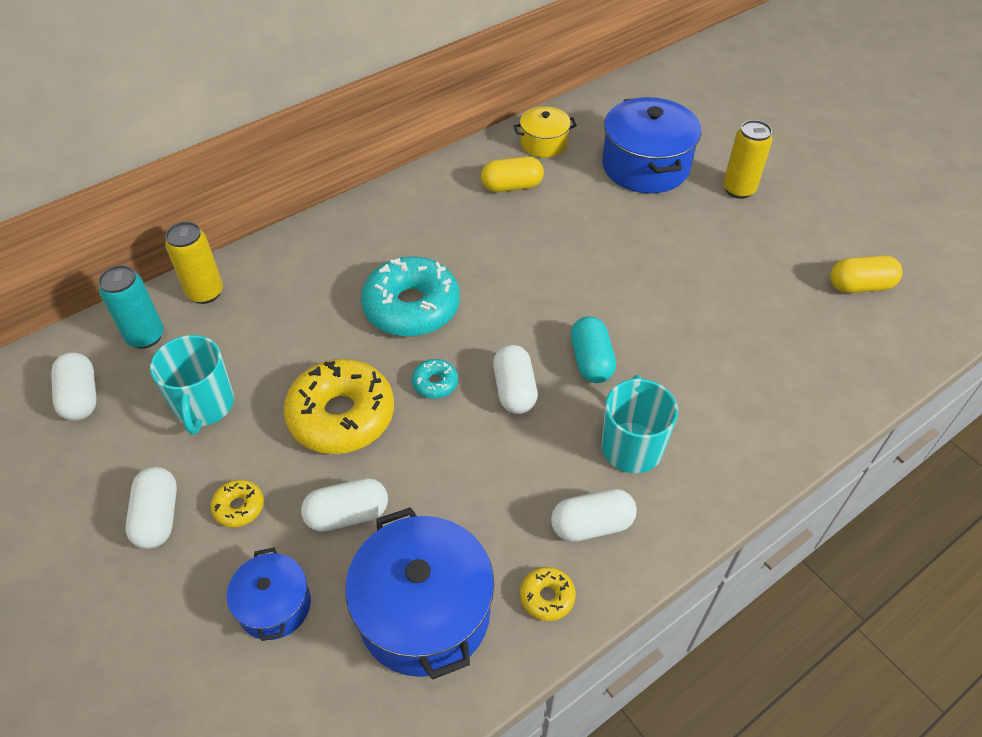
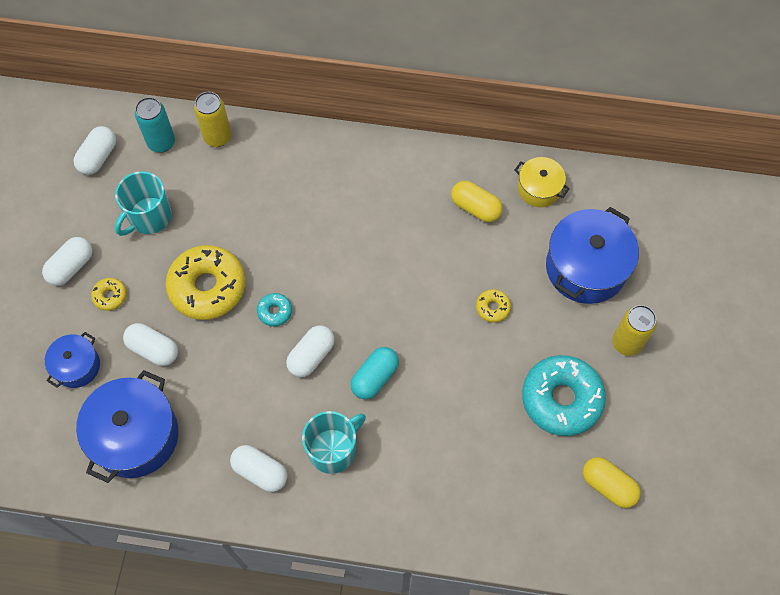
camera: 45 degrees right, 15 degrees up
(411, 307) = (316, 248): turquoise donut -> turquoise donut (561, 399)
(547, 597) = (196, 485): yellow donut -> yellow donut (492, 308)

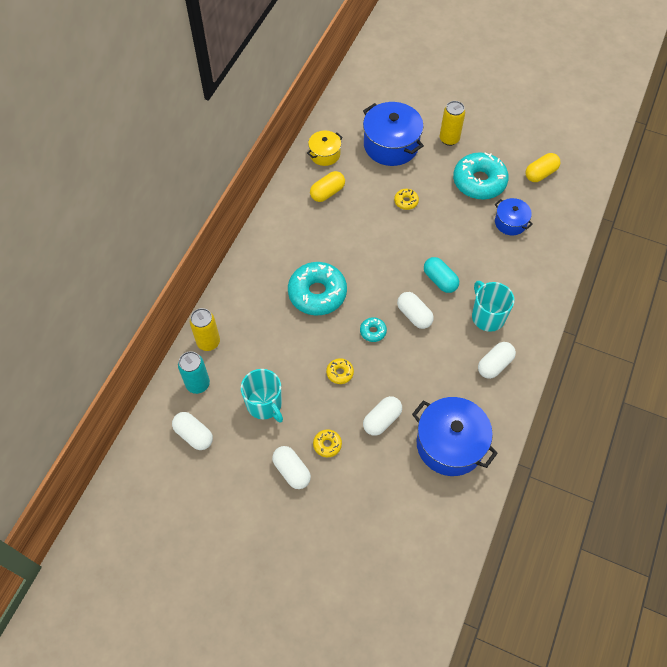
camera: 75 degrees left, 5 degrees down
(77, 366) = (382, 479): blue pot -> blue pot (510, 222)
(207, 287) = (340, 373): yellow donut -> yellow donut, size x0.44
(314, 234) = (317, 293): none -> turquoise donut

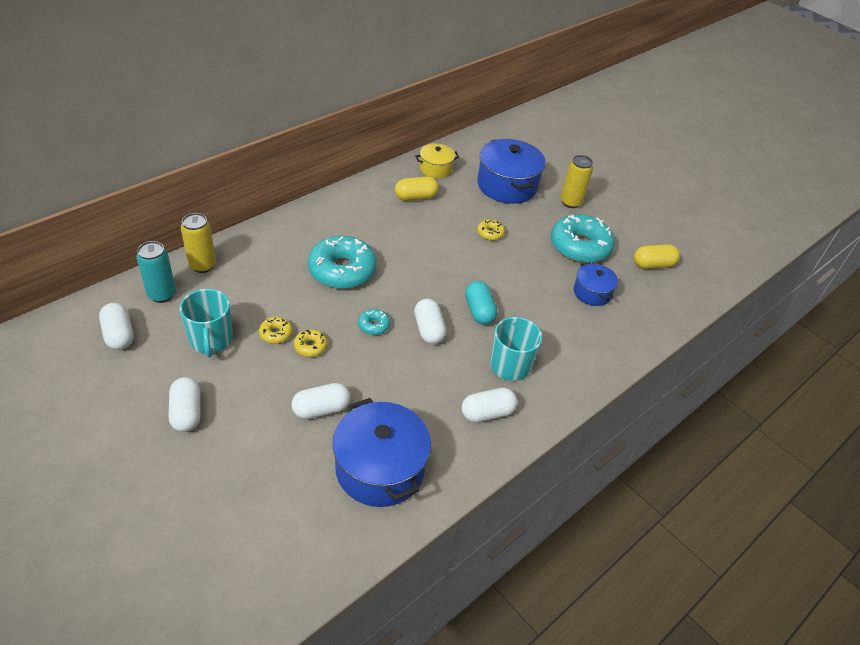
camera: 20 degrees right, 15 degrees down
(327, 445) = (244, 405): yellow donut -> yellow donut (276, 334)

